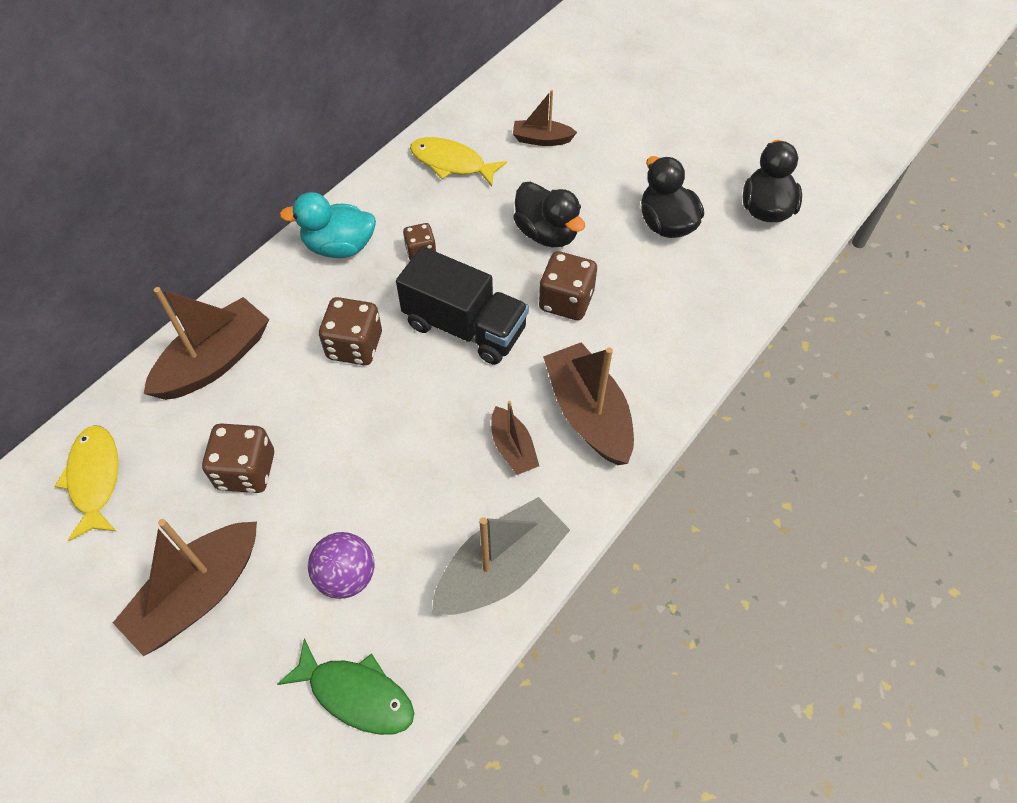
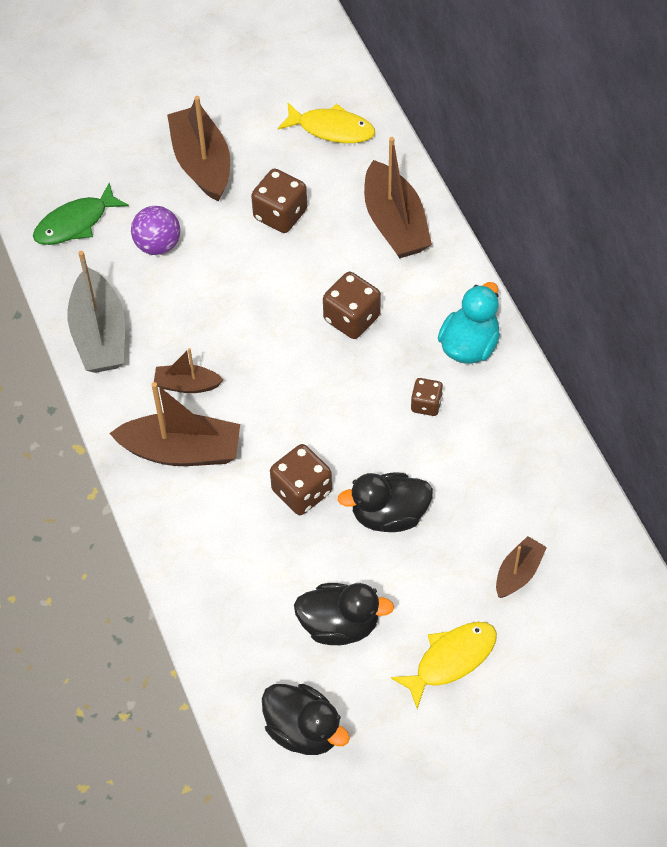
camera: 120 degrees right, 0 degrees up
(452, 163) = (528, 476): yellow fish -> yellow fish (451, 660)
(465, 327) = (322, 403): black truck -> none

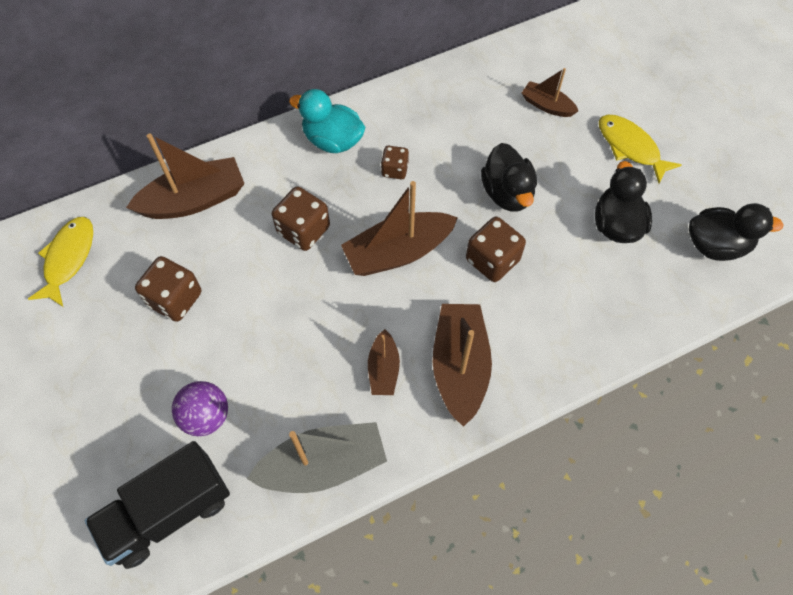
camera: 95 degrees left, 5 degrees up
(75, 223) = (168, 512): green fish -> black truck
(202, 163) = (96, 381): brown boat -> brown boat (398, 252)
(304, 730) = (716, 245): black duck -> black duck turned 60 degrees clockwise

